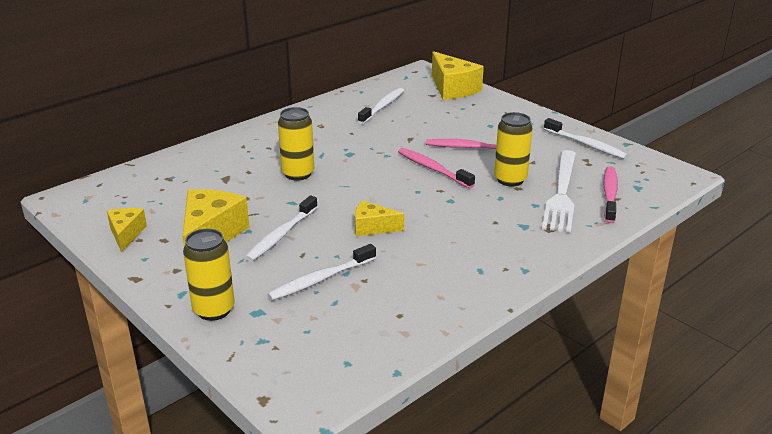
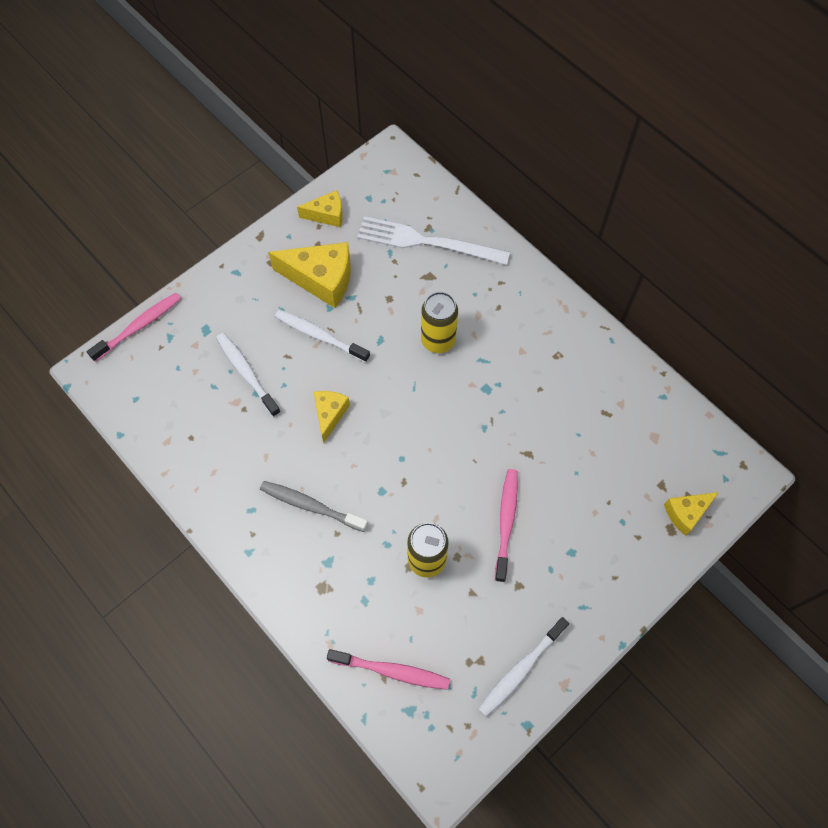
camera: 90 degrees right, 35 degrees up
(214, 310) = (211, 298): yellow can -> none
(382, 107) = (616, 422): white toothbrush -> none
(433, 169) = (451, 476): pink toothbrush -> pink toothbrush (138, 327)
(453, 88) = (686, 513): yellow cheese -> yellow cheese, size x0.58
(470, 235) = (311, 506): none -> grey toothbrush
(561, 193) = (395, 614): white fork -> white fork (427, 242)

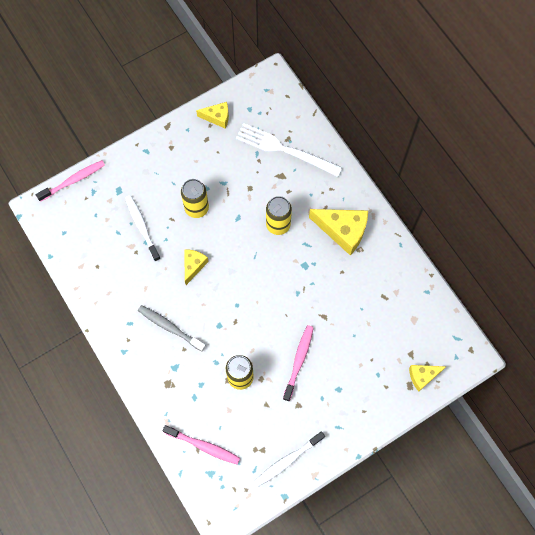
camera: 10 degrees right, 5 degrees up
(320, 336) = (197, 208): white toothbrush -> yellow can
(321, 279) = (205, 166): yellow cheese -> yellow cheese (343, 231)

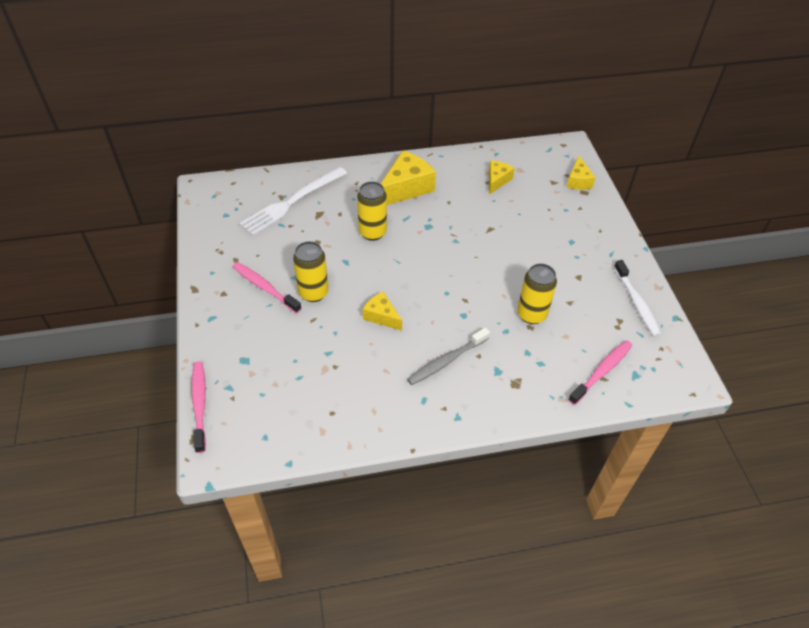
camera: 70 degrees left, 20 degrees down
(142, 227) = (306, 350): white toothbrush -> none
(217, 117) = (216, 243): yellow cheese -> yellow cheese (497, 181)
(298, 361) = (531, 262): pink toothbrush -> pink toothbrush (265, 288)

